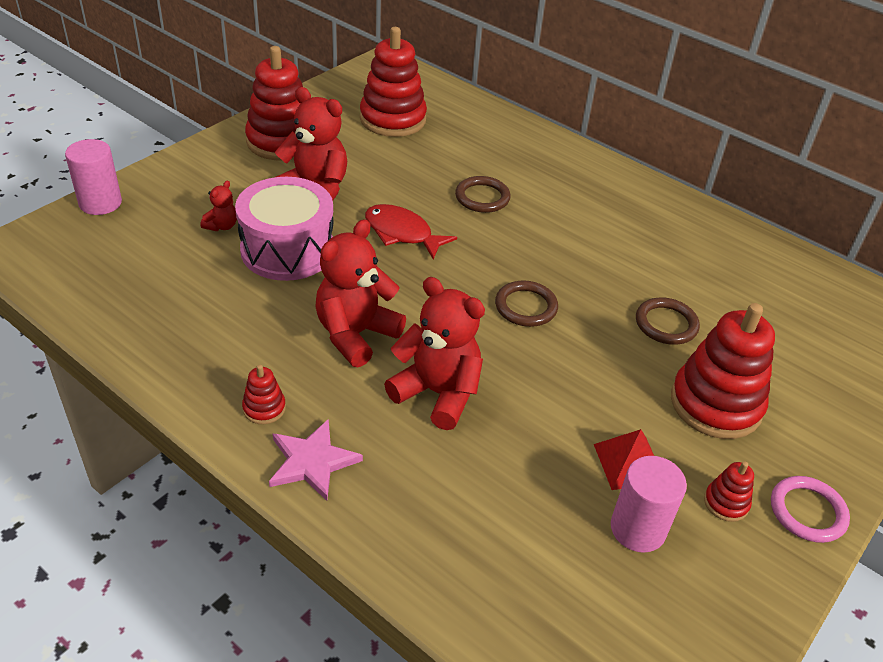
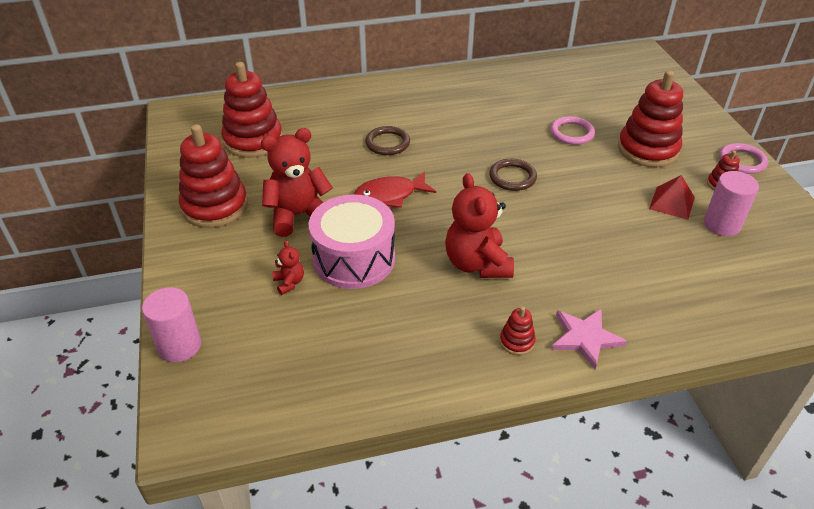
camera: 50 degrees left, 0 degrees up
(437, 393) = (562, 251): red teddy bear -> none
(666, 324) = (572, 133): brown ring -> pink ring

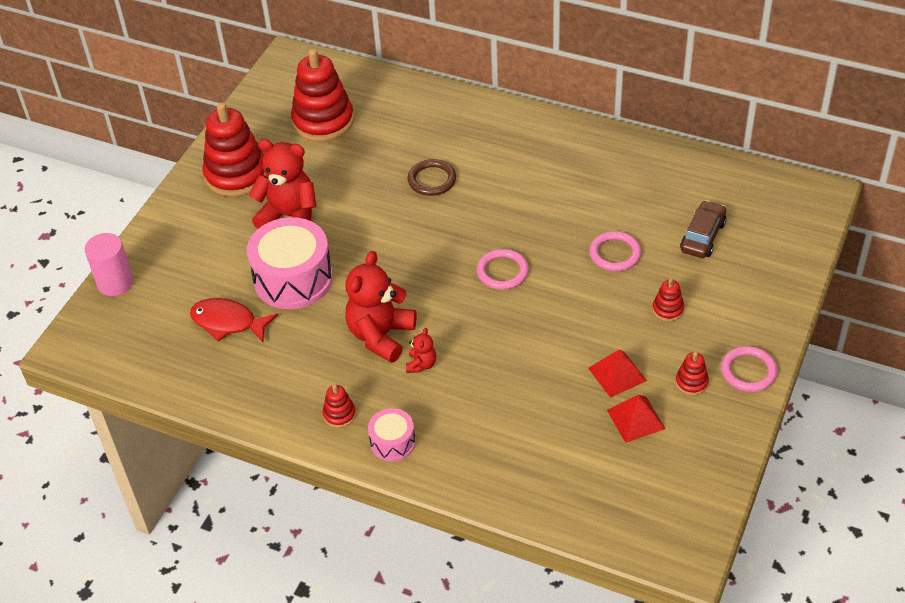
camera: 40 degrees right, 5 degrees up
(289, 283) = (228, 273): red teddy bear -> red teddy bear (421, 364)
(390, 195) = (379, 235): red fish -> red fish (228, 322)
(512, 177) = (502, 272): brown ring -> pink ring
(585, 338) = (392, 442): pink star -> pink drum
(610, 100) = (702, 236): none -> brown car
(647, 149) = (668, 309): red stacking toy -> red stacking toy, size x0.44
(721, 224) = (635, 419): pink cylinder -> red pyramid

